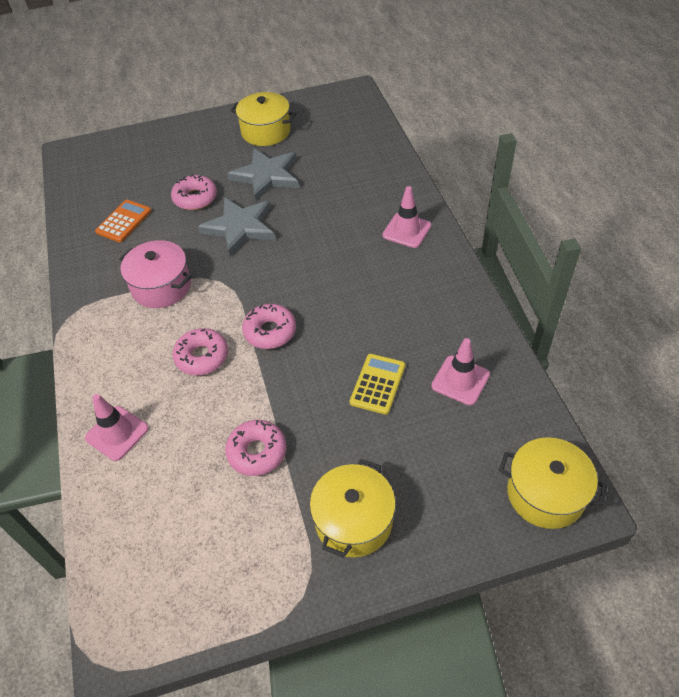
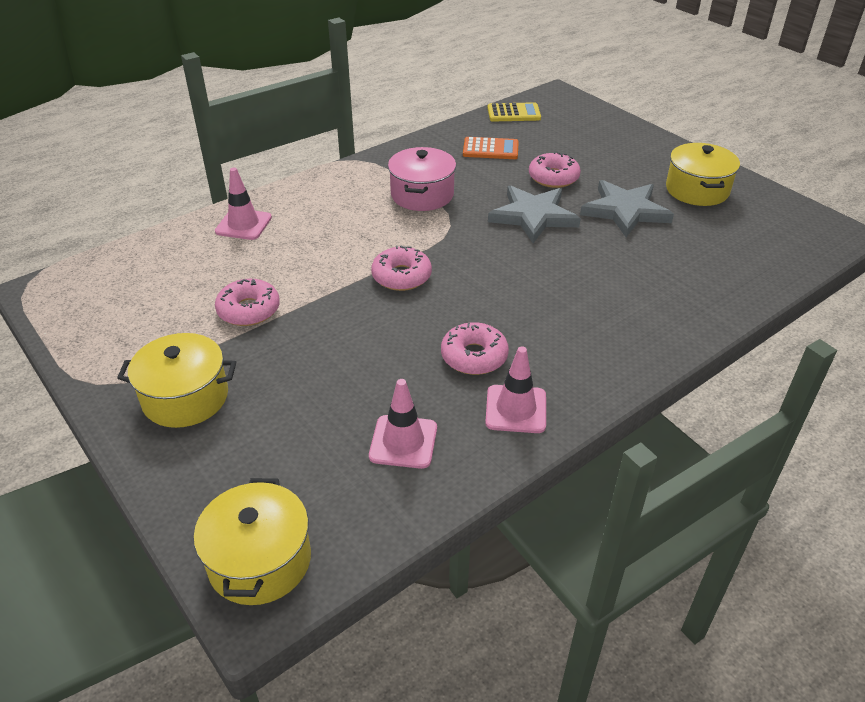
camera: 65 degrees right, 10 degrees down
(202, 357) = (348, 244): pink donut -> pink donut (474, 356)
(377, 384) = (367, 372): yellow calculator -> yellow calculator (513, 113)
(406, 230) = (622, 338): pink traffic cone -> pink traffic cone (516, 409)

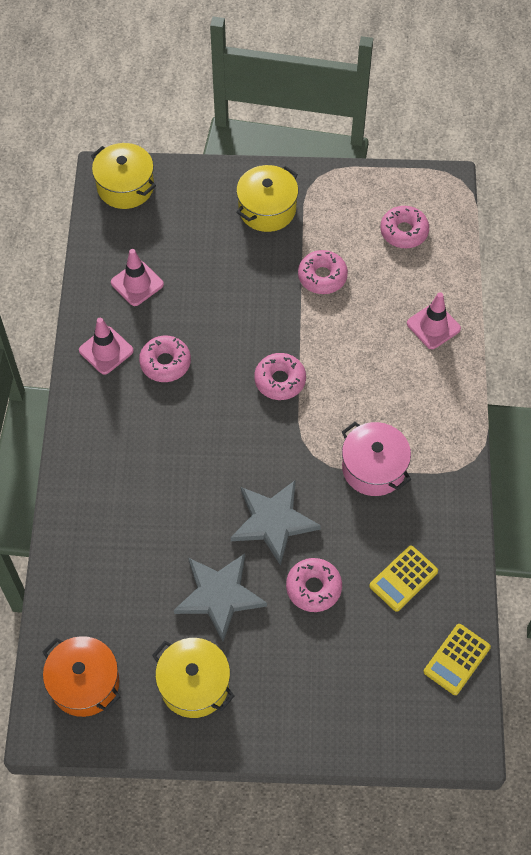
camera: 130 degrees right, 20 degrees up
(136, 287) = (404, 232): none -> pink donut
(490, 149) = (403, 578): orange calculator -> yellow calculator
(784, 233) = (85, 683): none -> orange pot

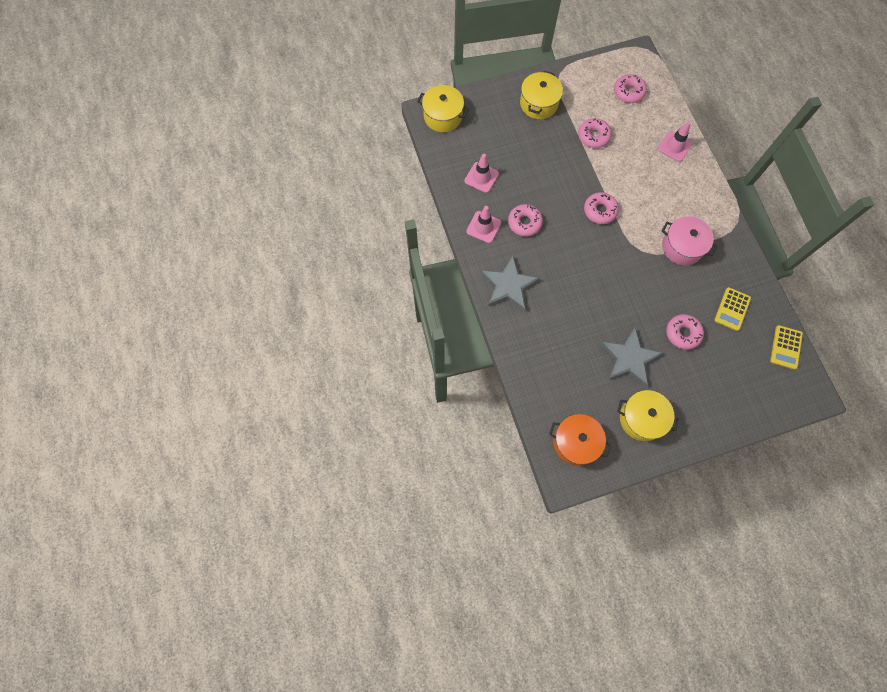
camera: 20 degrees left, 10 degrees up
(273, 522) = (639, 301): grey star -> grey star (508, 285)

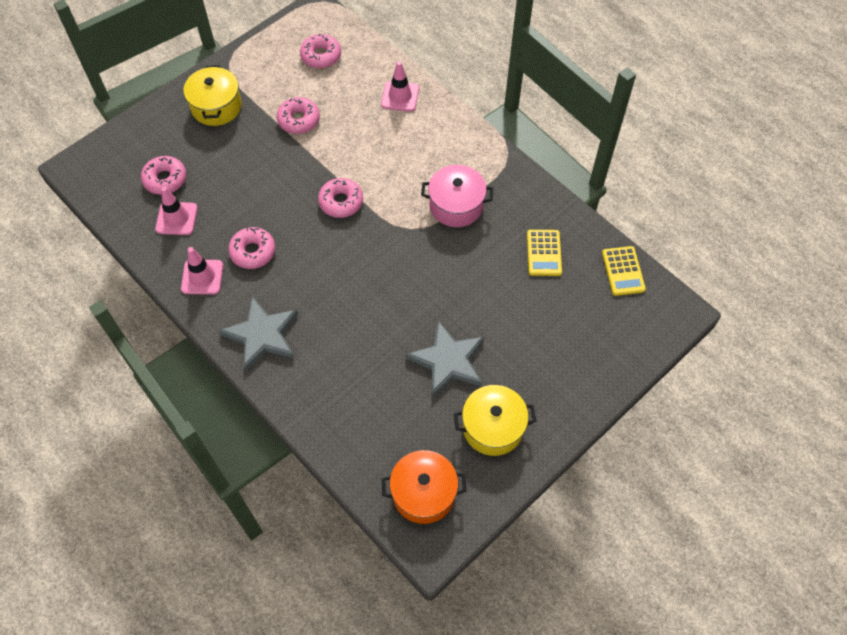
camera: 25 degrees left, 10 degrees down
(443, 116) = (98, 165): yellow pot -> none
(682, 333) = (499, 305): pink donut -> pink donut (165, 179)

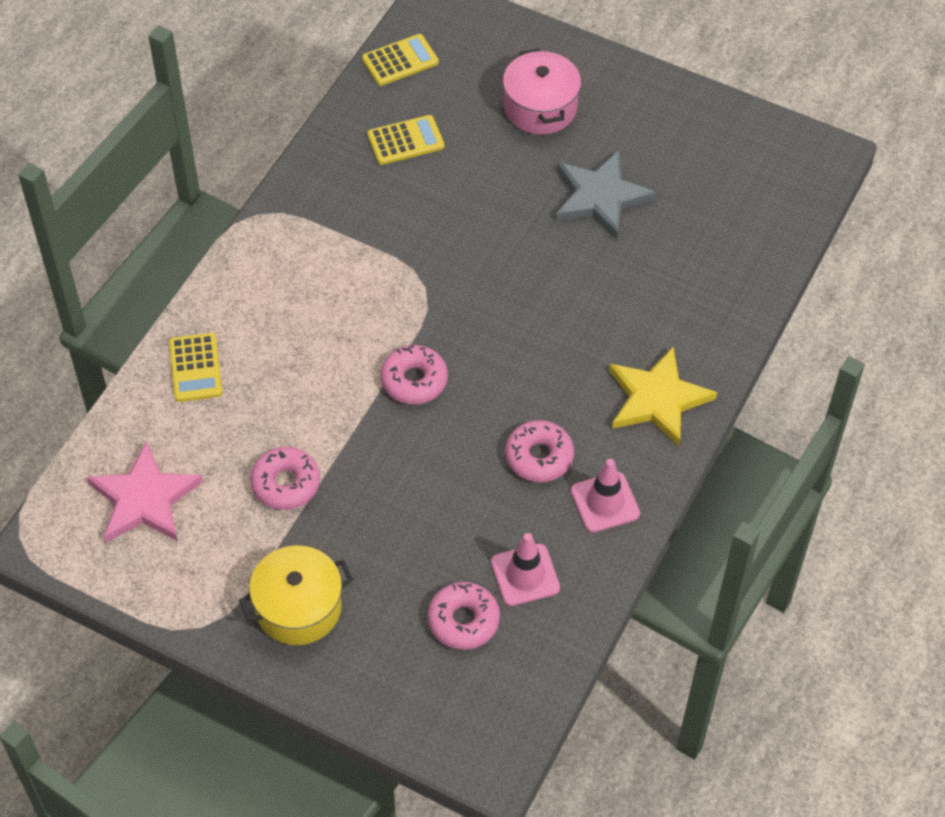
camera: 110 degrees left, 5 degrees down
(262, 335) = (657, 399): grey star -> yellow star
(321, 56) = (145, 499): pink donut -> pink star
(400, 96) = (195, 368): pink traffic cone -> yellow calculator
(423, 493) = (772, 176): orange pot -> none
(456, 205) = (368, 248): pink pot -> pink pot (540, 107)
(493, 427) = (663, 135): yellow pot -> none

